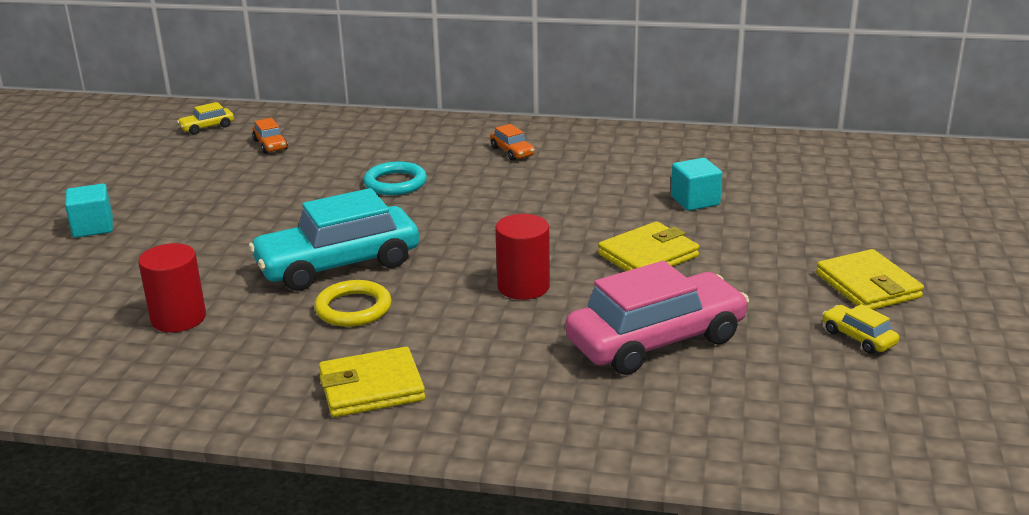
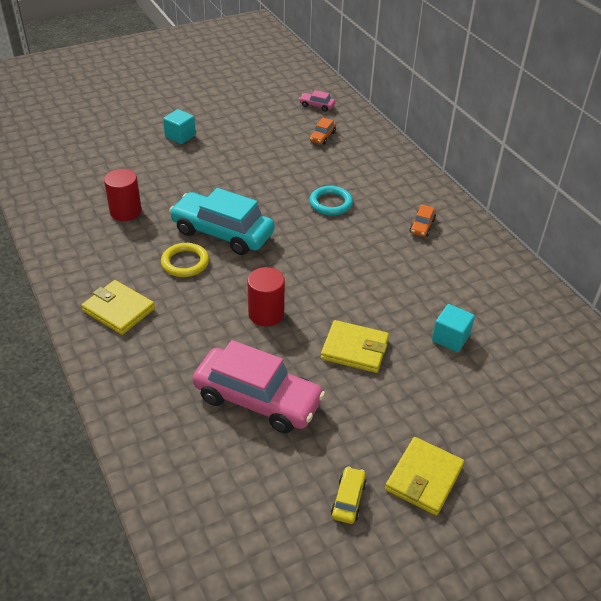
camera: 50 degrees right, 15 degrees up
(207, 127) = (317, 106): yellow car -> pink car

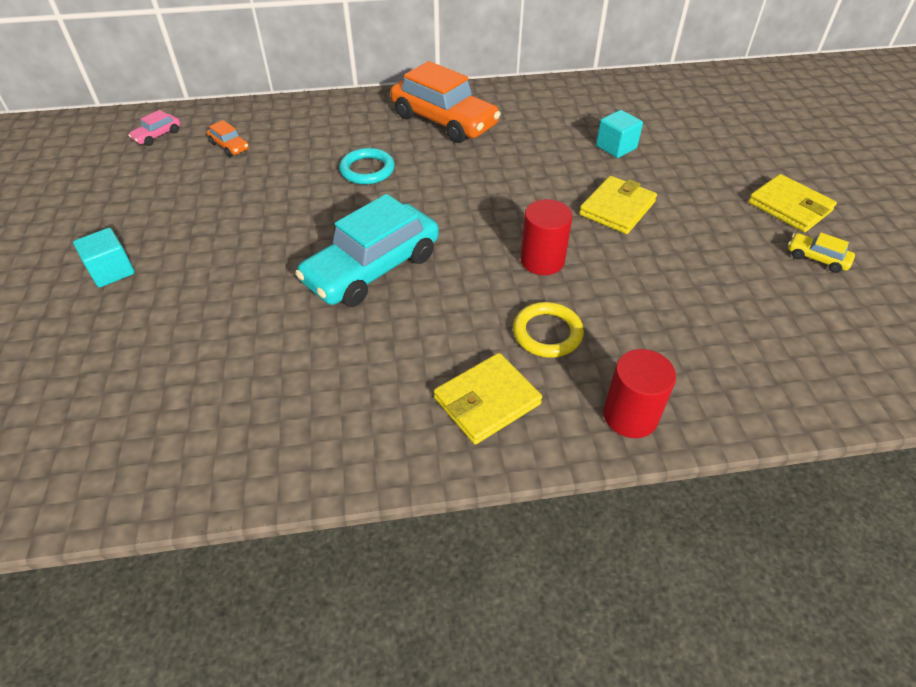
camera: 70 degrees left, 5 degrees up
(125, 212) = (262, 362): red cylinder -> red cylinder (630, 415)
(185, 262) = (416, 315): yellow ring -> yellow ring (547, 333)
(258, 399) = (679, 294): pink car -> none
(422, 226) = (444, 121): orange car -> orange car, size x2.37

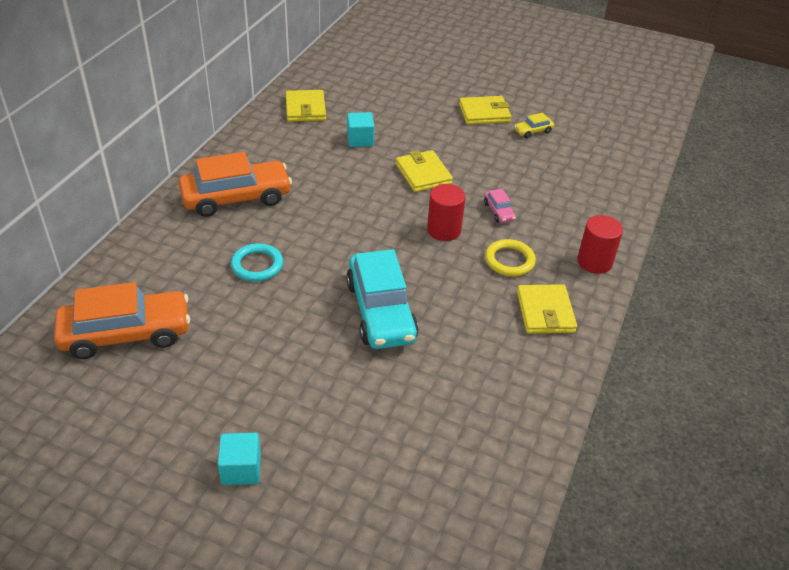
camera: 60 degrees left, 5 degrees down
(157, 135) = (45, 379): pink car -> pink car (498, 211)
(229, 146) = (126, 334): orange car -> orange car, size x2.37
(617, 98) = (305, 109): none -> yellow wallet

